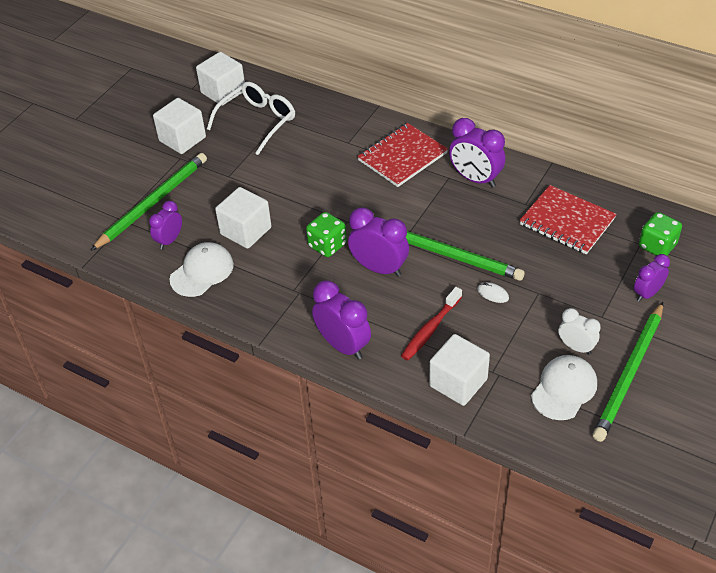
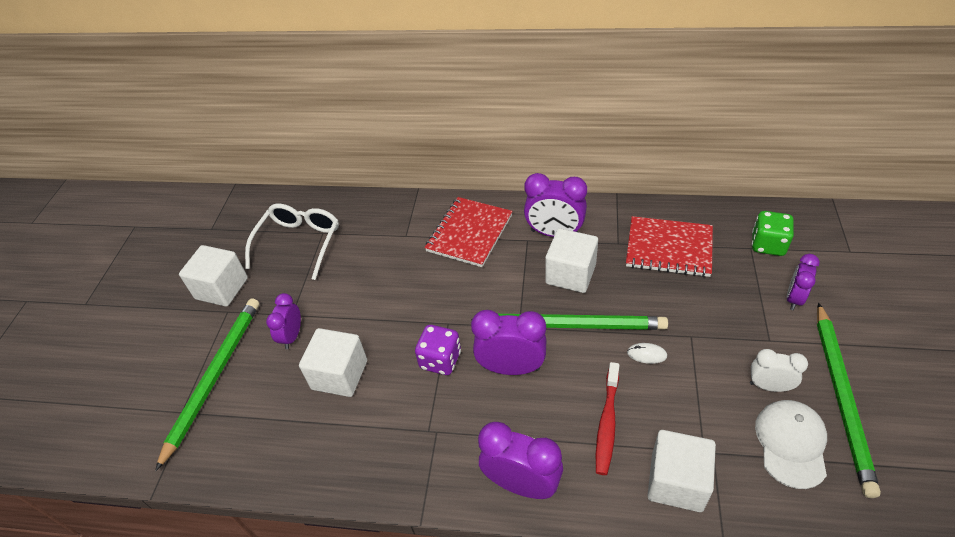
camera: 20 degrees left, 0 degrees up
(169, 240) = (252, 419): purple clock -> purple clock (292, 336)
(202, 272) = (308, 447): white cap -> none
(223, 92) = (248, 222): white cube -> white cube (570, 274)
(327, 245) = (440, 360): green dice -> purple dice

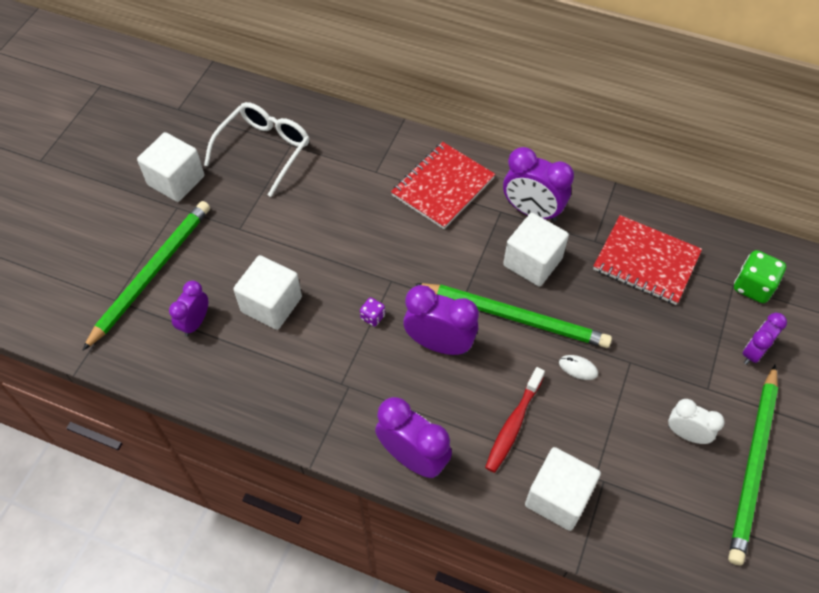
camera: 10 degrees right, 10 degrees up
(292, 336) = (234, 251): purple clock -> purple clock (195, 322)
(440, 360) = (373, 317): purple dice -> purple dice, size x0.54
(791, 443) = (682, 494): white cap -> none

